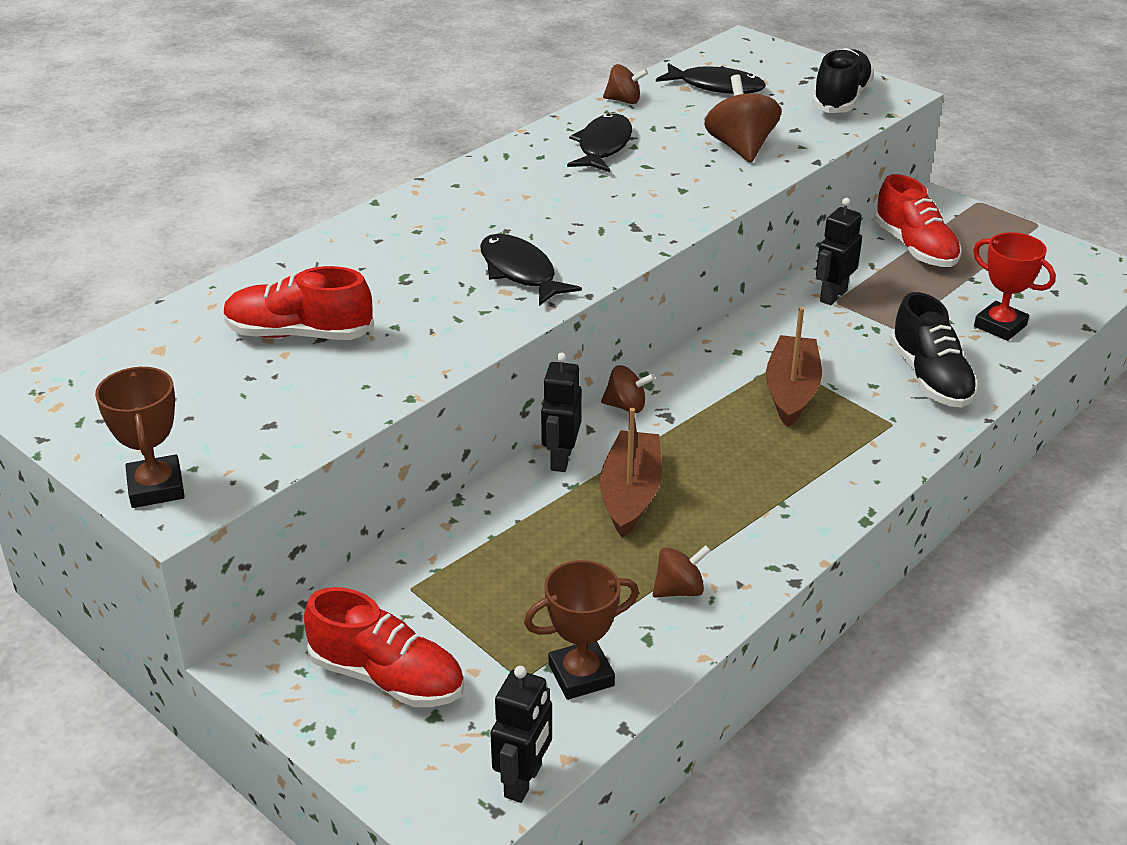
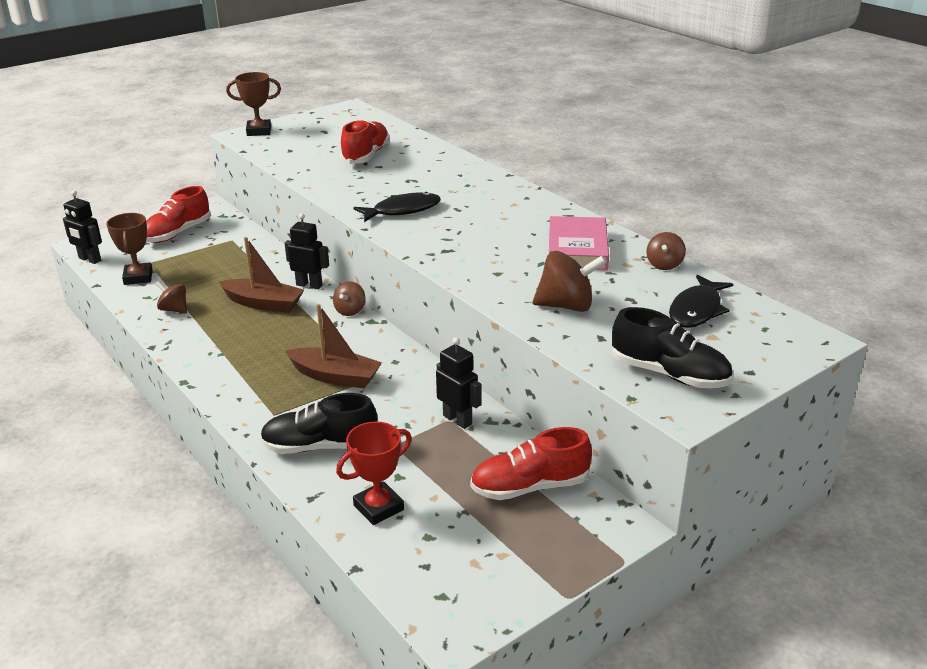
camera: 100 degrees right, 5 degrees down
(603, 146) = (577, 249): black fish -> pink book
(679, 590) = (174, 309): brown spinning top -> brown spinning top turned 135 degrees clockwise

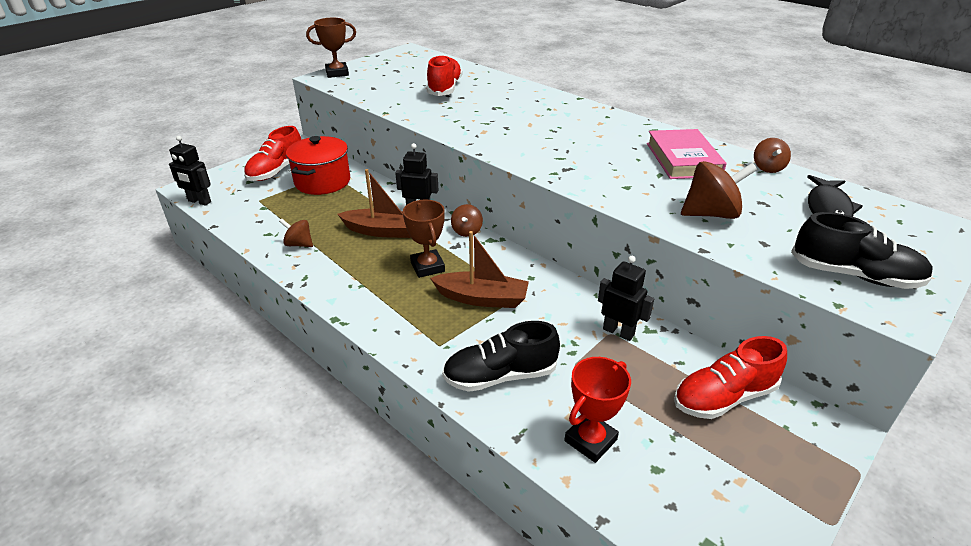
camera: 10 degrees left, 5 degrees up
(138, 277) = (253, 215): brown trophy -> brown trophy (427, 267)
(221, 248) = (322, 182): none -> red pot
(402, 210) = (505, 135): black fish -> none

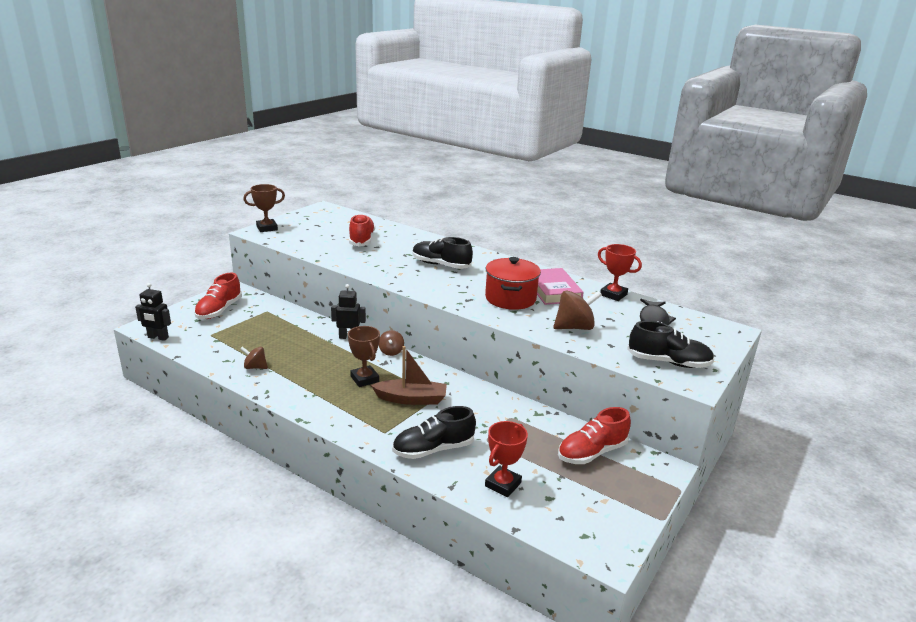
camera: 10 degrees left, 10 degrees down
(322, 182) = (262, 318): red pot -> red pot (510, 298)
(383, 231) = (323, 354): brown boat -> none
(537, 122) = (441, 265): none -> black shoe
(618, 332) = (516, 416): black robot -> none
(767, 168) = (613, 295): brown spinning top -> red trophy

